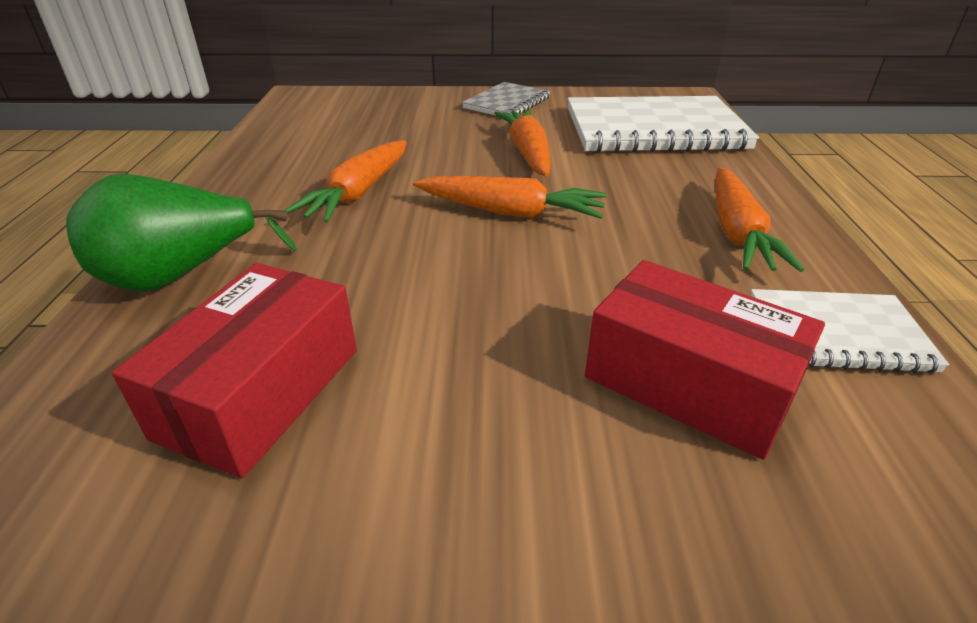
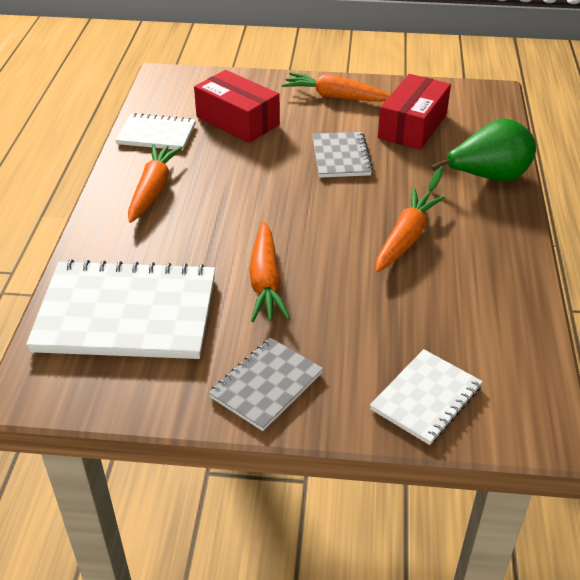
camera: 175 degrees left, 5 degrees up
(379, 102) = (426, 398): none -> white notebook
(440, 303) = (341, 157): none -> grey notebook
(511, 212) = (294, 213): orange carrot -> orange carrot (335, 97)

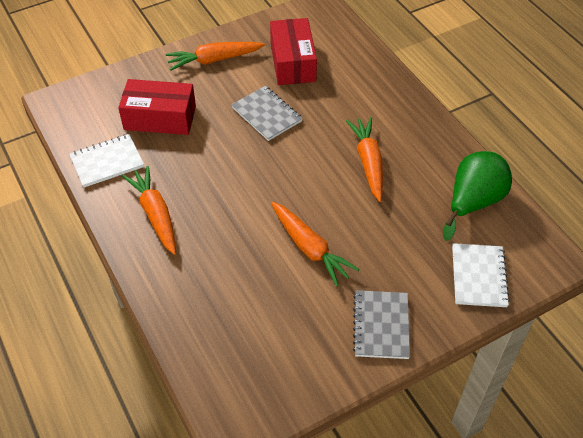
camera: 35 degrees left, 10 degrees up
(127, 314) = (240, 329): white notebook -> none
(487, 178) = (378, 85): green pear -> green pear (473, 202)

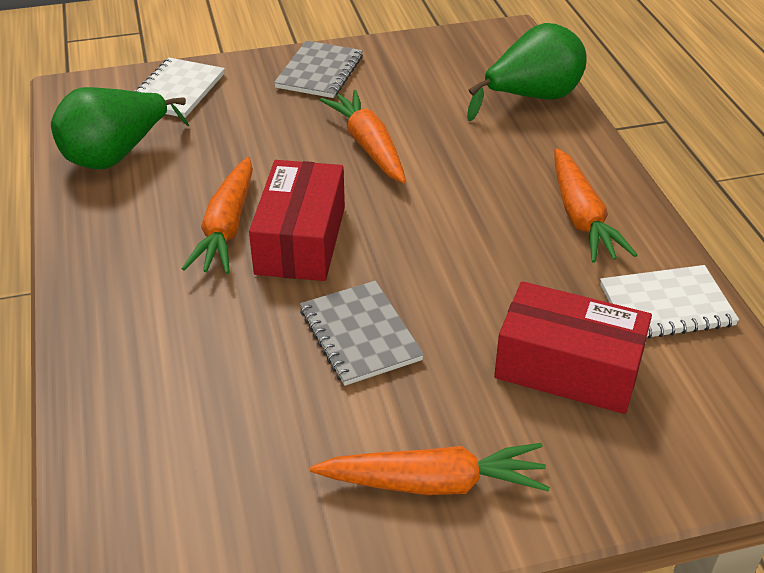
camera: 165 degrees left, 10 degrees down
(199, 331) = (532, 98): none -> green pear
(292, 62) = (261, 438): red box -> red box (301, 240)

